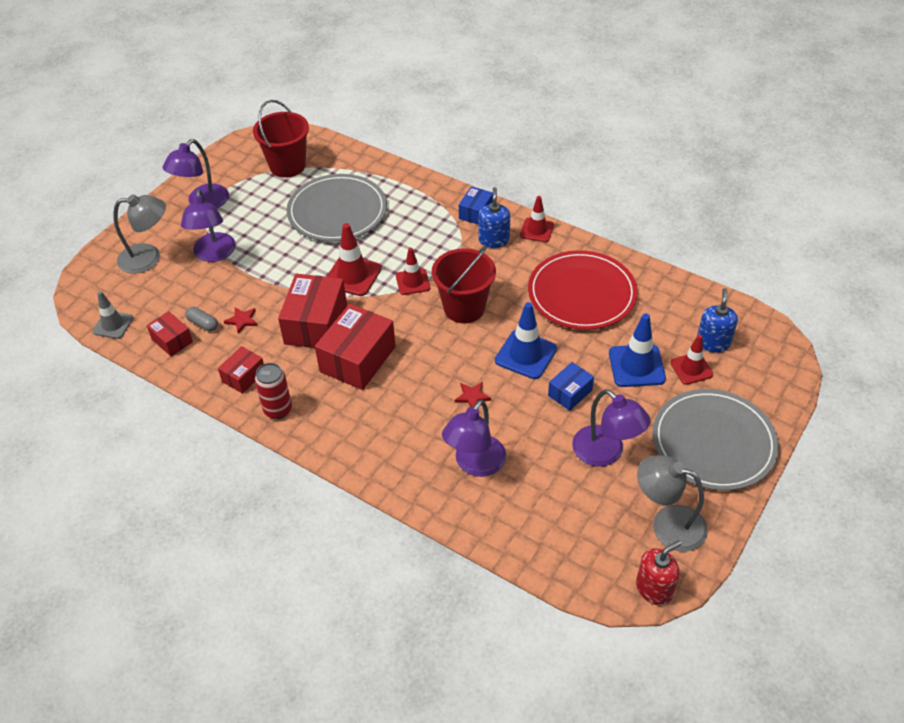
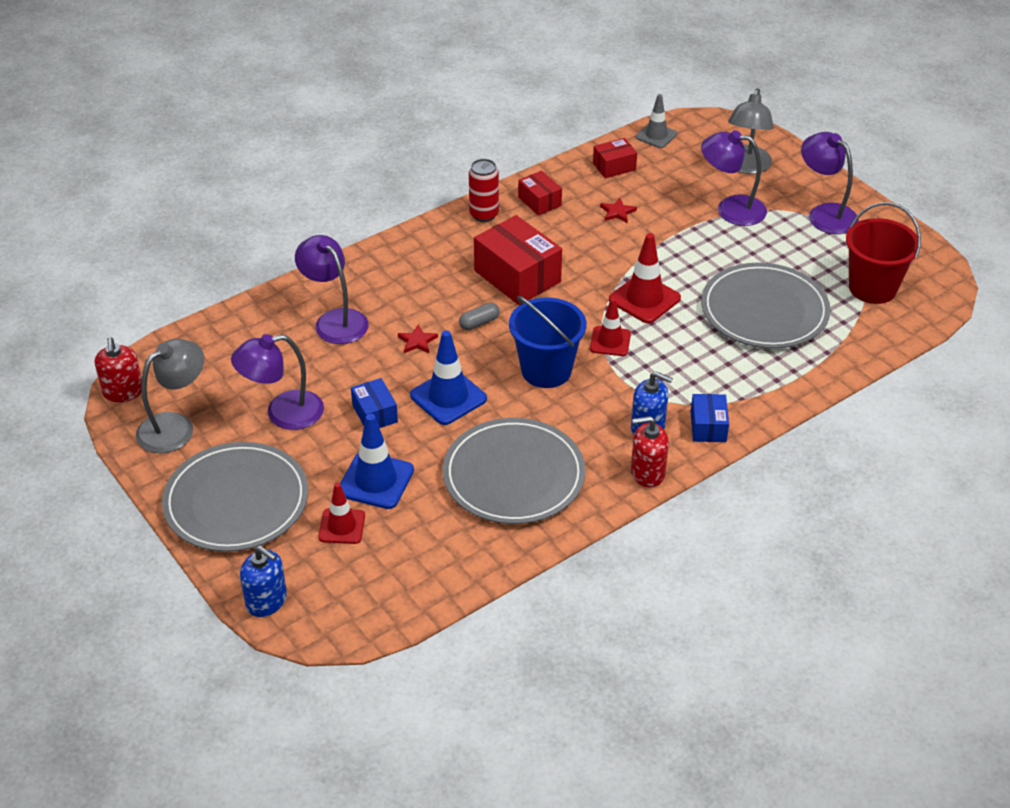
camera: 110 degrees right, 5 degrees down
(203, 324) = (626, 188): grey capsule -> grey capsule (479, 323)
(316, 324) = (583, 258): red box -> none
(464, 308) = (546, 370): red bucket -> blue bucket
(476, 213) = (708, 427): blue box -> blue box turned 45 degrees clockwise
(537, 230) = (647, 473): red traffic cone -> red soap dispenser
(582, 293) = (513, 475): red plate -> grey plate
(713, 343) = (366, 563): blue soap dispenser -> blue soap dispenser (266, 601)

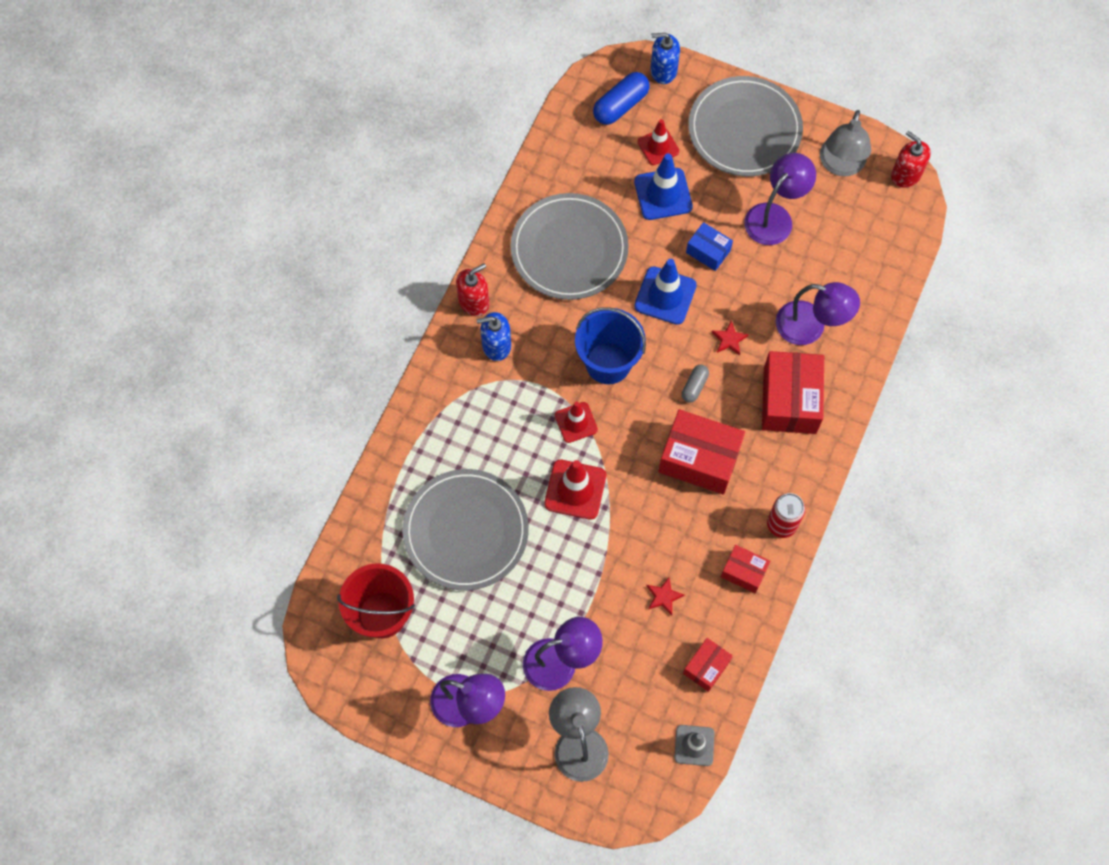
camera: 150 degrees right, 25 degrees up
(346, 586) = (620, 105): none -> blue capsule
(403, 281) = (789, 400): none -> red box
(708, 427) = (451, 370): blue box -> none

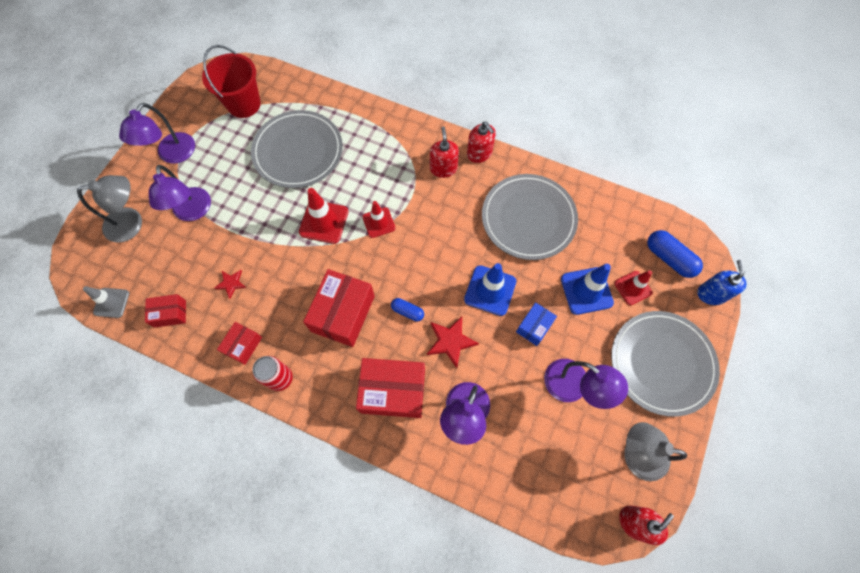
camera: 90 degrees right, 0 degrees up
(496, 345) = (443, 168): blue soap dispenser -> red soap dispenser
(608, 363) = (429, 246): blue bucket -> none
(694, 386) = (407, 311): grey capsule -> blue capsule
(706, 667) = (170, 313): red box -> red box turned 45 degrees counterclockwise
(729, 339) = (450, 341): red star -> red star, size x1.64

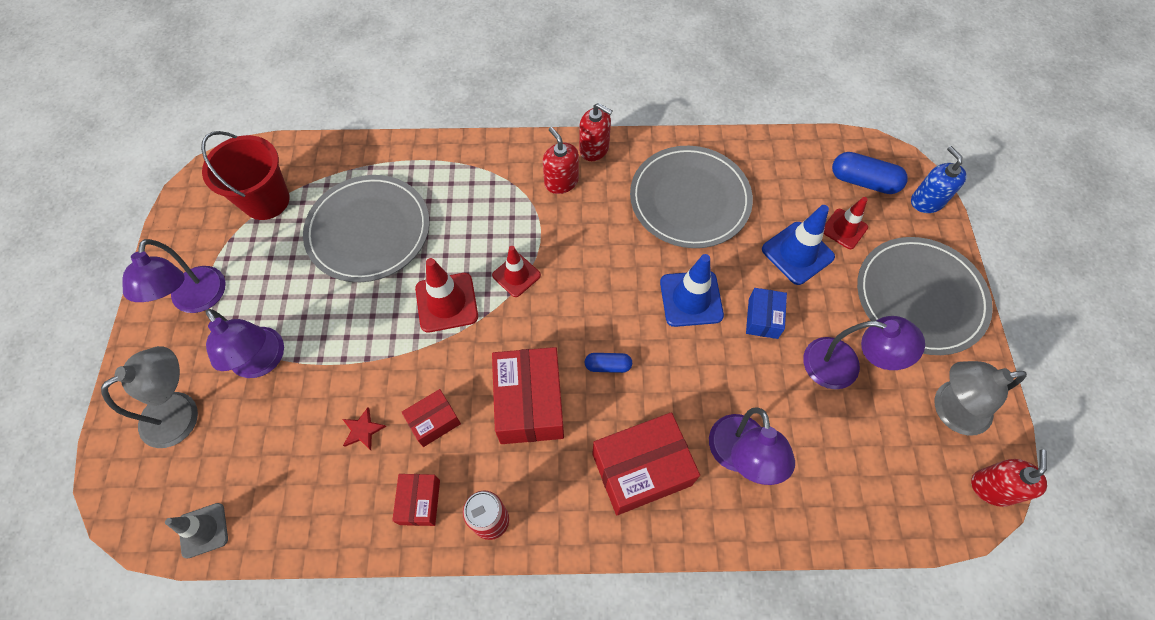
camera: 25 degrees left, 5 degrees down
(170, 313) = (297, 506): red box -> red box (434, 421)
(450, 341) = (678, 378): red star -> none

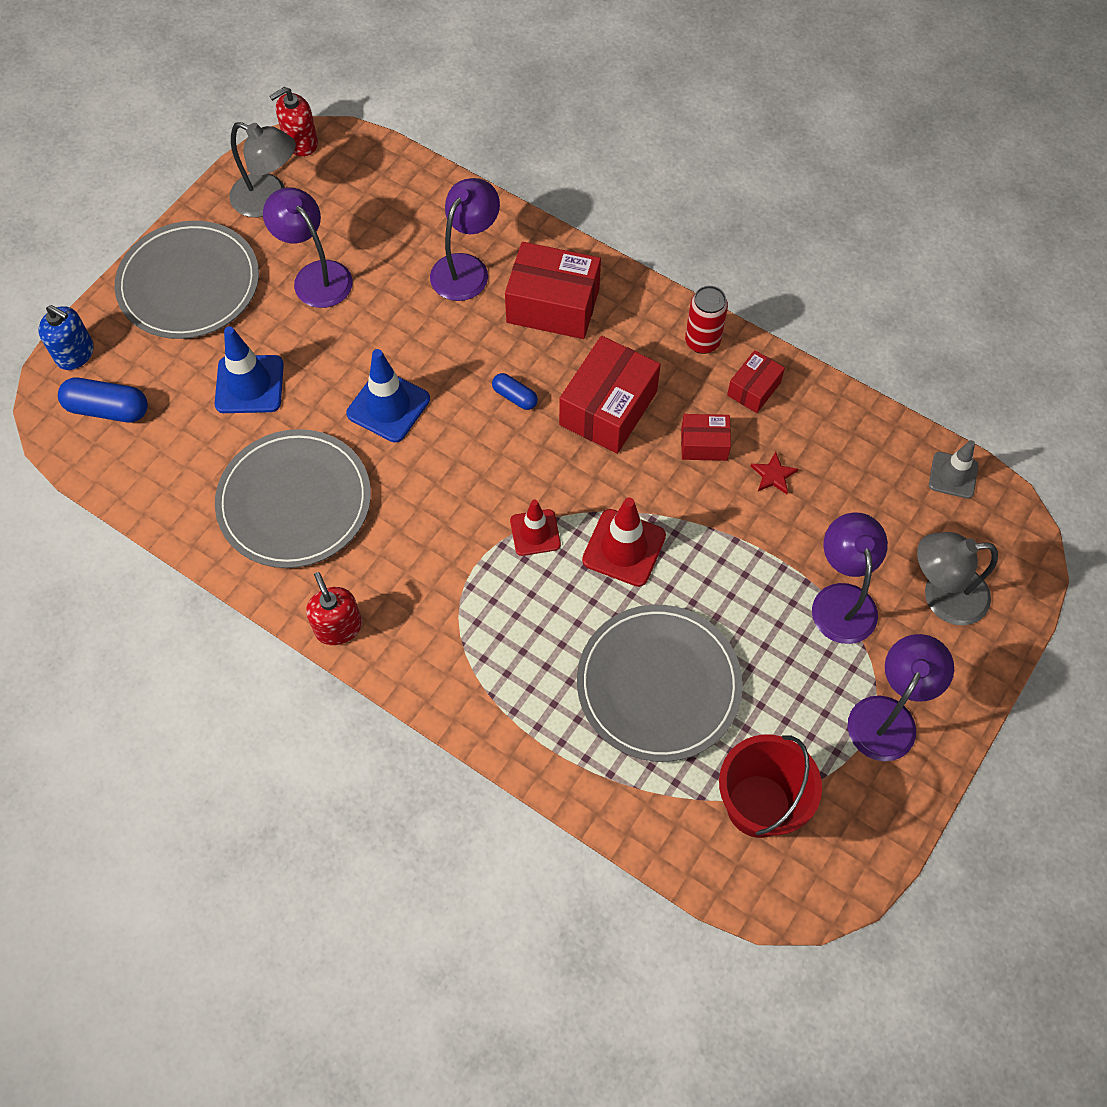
camera: 145 degrees left, 0 degrees up
(561, 182) = (408, 609): red soap dispenser -> none
(763, 318) = (342, 351): blue box -> none
(844, 229) = (181, 378): red traffic cone -> none
(863, 181) = (108, 409): blue capsule -> blue capsule turned 45 degrees counterclockwise
(927, 201) = (75, 354): blue soap dispenser -> blue soap dispenser turned 75 degrees counterclockwise

